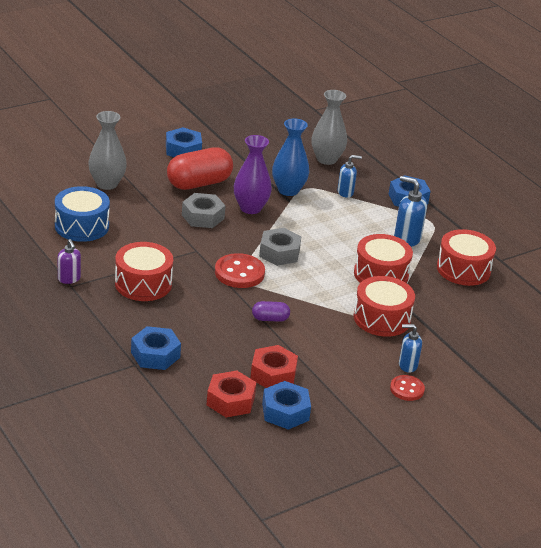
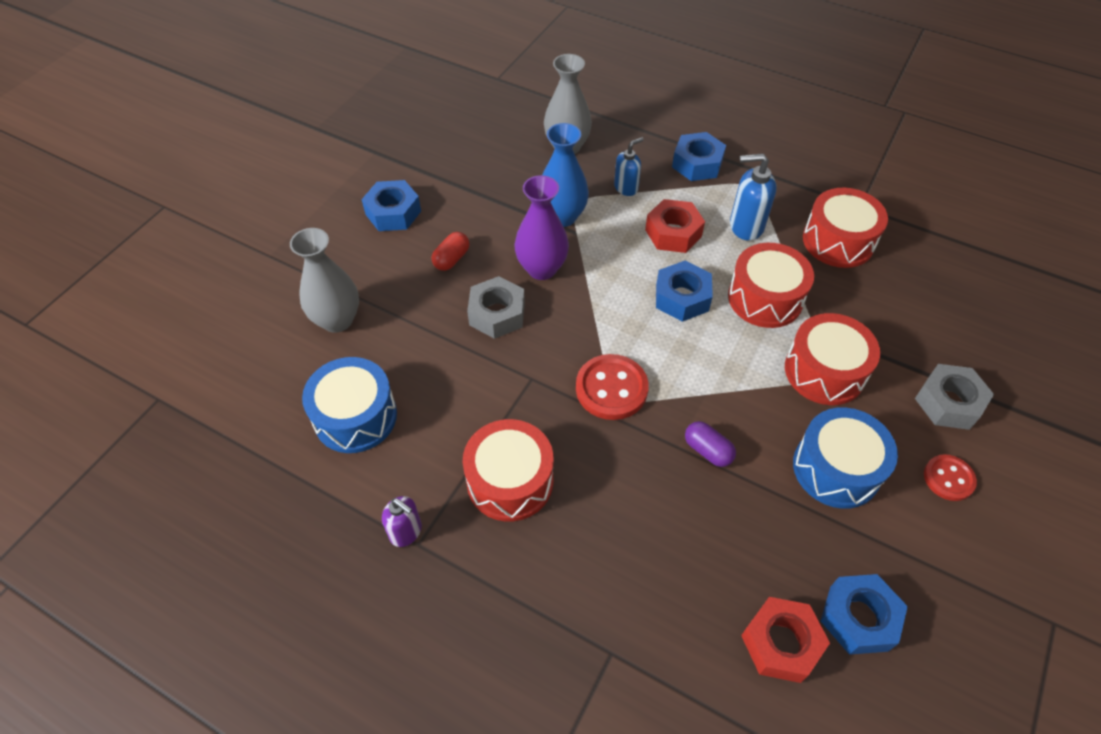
camera: 25 degrees left, 20 degrees up
(155, 355) = (623, 614): blue nut -> blue nut (682, 298)
(199, 183) = (451, 259): red capsule -> red capsule, size x0.48
(270, 319) = (707, 450): purple capsule -> purple capsule turned 75 degrees clockwise
(273, 374) = (789, 553): red nut -> red nut (673, 233)
(279, 253) = (630, 326): grey nut -> grey nut (948, 402)
(340, 357) = (836, 469): none -> blue drum
(407, 365) = (915, 435): blue soap dispenser -> none

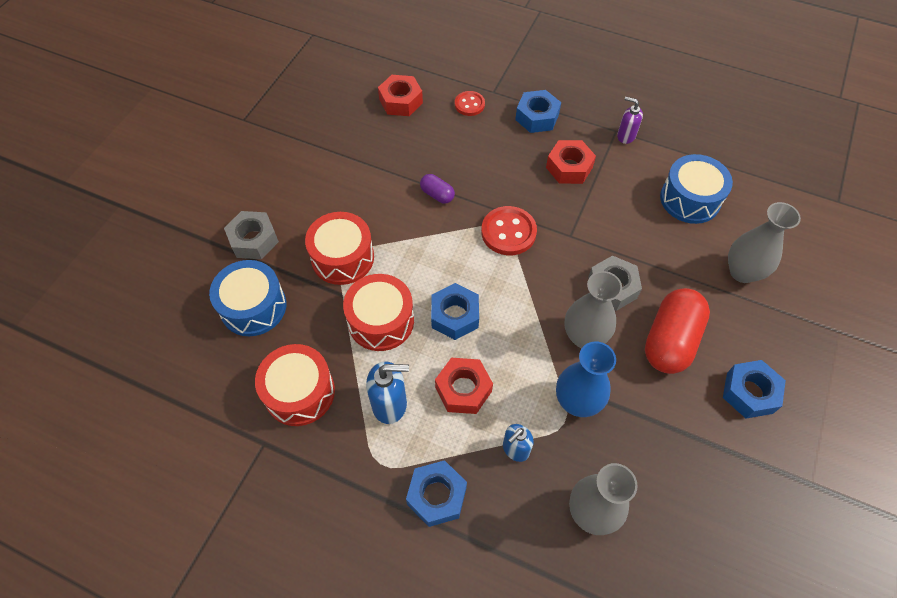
camera: 175 degrees right, 5 degrees up
(451, 259) = (670, 341): red capsule -> red capsule, size x2.09
(510, 481) = (569, 167): red drum -> red nut
(542, 269) = (584, 336): purple vase -> grey vase
(836, 469) = (349, 189): blue drum -> blue drum (253, 307)
(858, 618) = (355, 114): blue nut -> blue nut (537, 117)
(948, 478) = (274, 189): red button -> red button (469, 104)

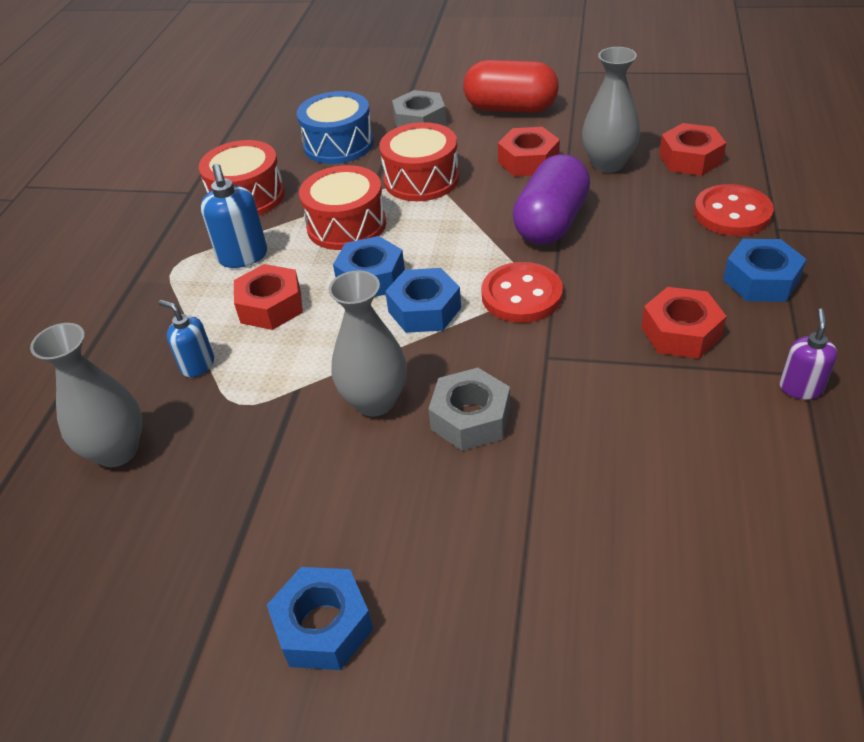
camera: 80 degrees right, 15 degrees down
(354, 185) = (528, 161): none -> red nut
(436, 496) = (137, 314): blue nut -> blue nut (424, 309)
(437, 195) = (551, 222): purple capsule -> purple capsule, size x2.09
(469, 104) = (732, 213): red button -> red button, size x1.60
(577, 401) = (271, 410): blue vase -> none
(670, 341) = (396, 503): red capsule -> red capsule (510, 109)
(690, 199) = (709, 496): blue drum -> none
(742, 272) = (577, 596): grey vase -> grey vase (608, 164)

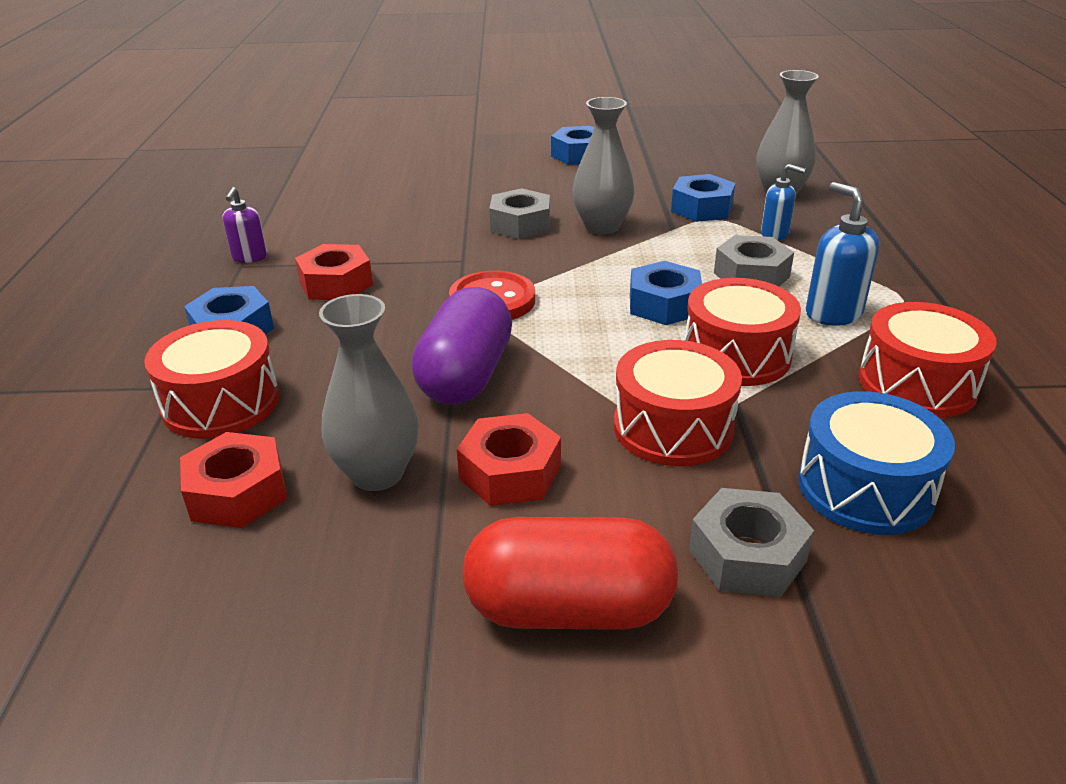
camera: 165 degrees right, 10 degrees down
(271, 306) = (751, 275): red nut -> grey nut
(424, 309) = (590, 283): blue nut -> blue nut (701, 208)
(732, 213) = (221, 403): red button -> red drum

